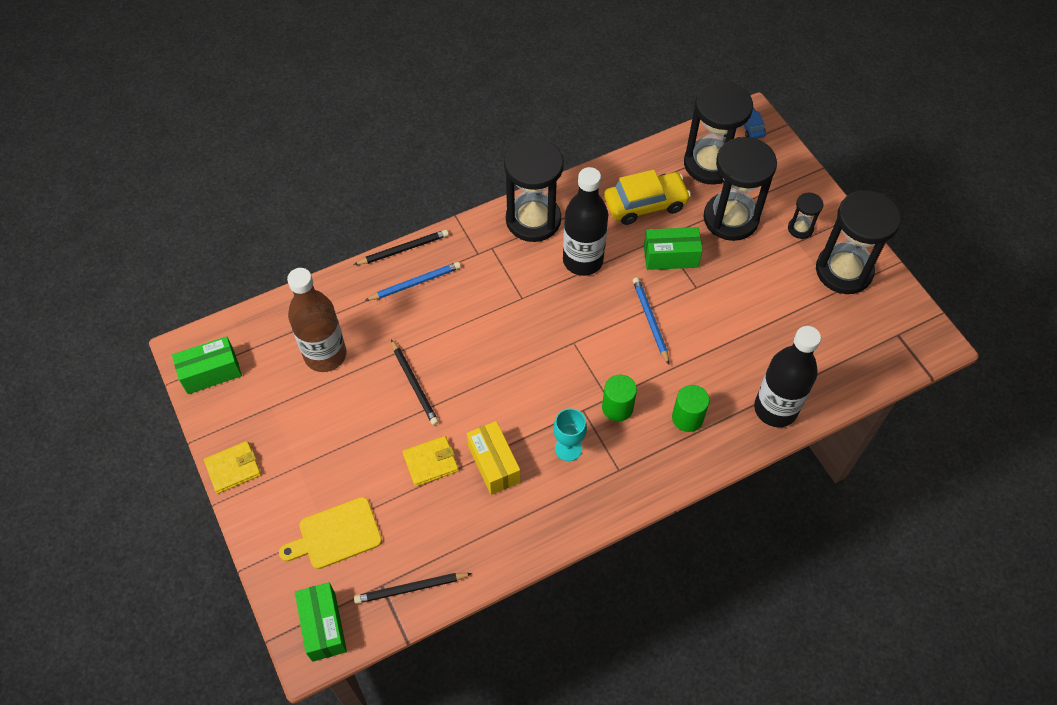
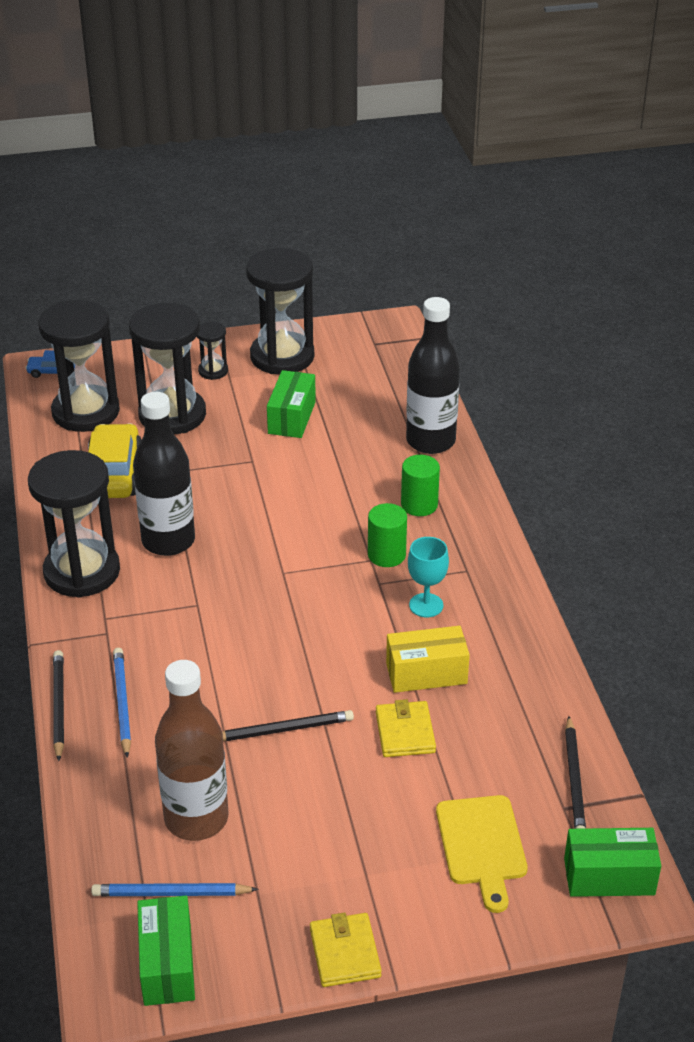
camera: 75 degrees left, 20 degrees down
(650, 320) = (281, 505): blue pencil -> blue pencil (171, 893)
(670, 257) = (200, 470): green box -> green box (292, 417)

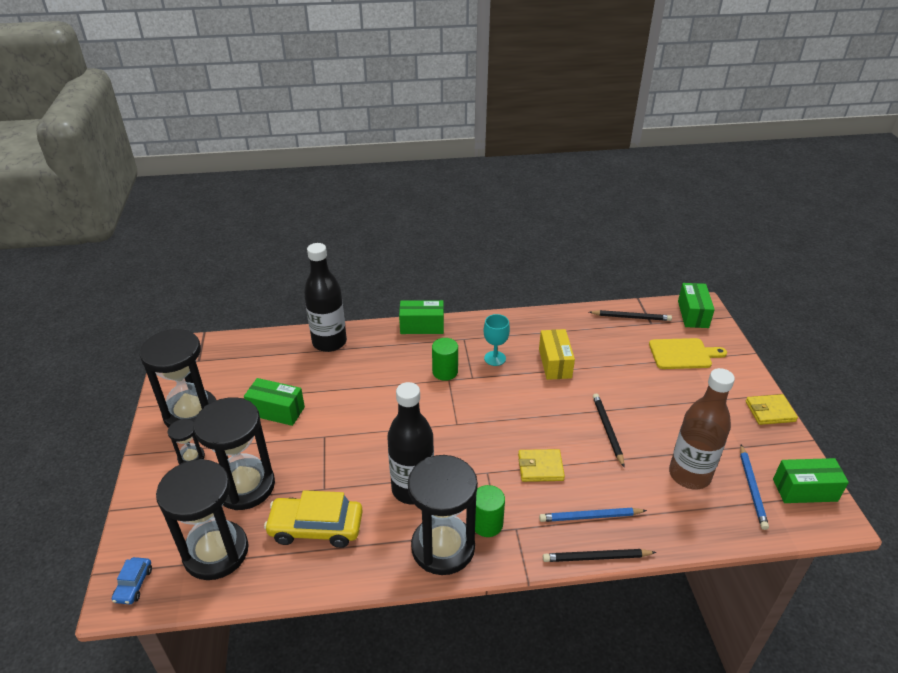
camera: 85 degrees left, 0 degrees up
(405, 732) = (604, 376): yellow wallet -> yellow wallet (540, 467)
(419, 505) = (396, 353): green cylinder -> green cylinder (487, 524)
(487, 524) = (422, 326): none -> green box

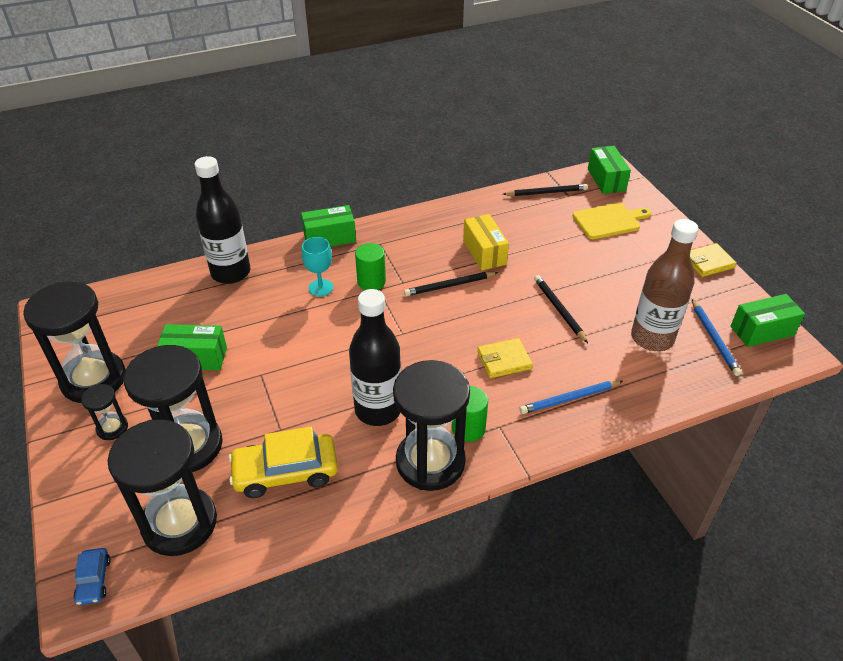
camera: 15 degrees left, 5 degrees up
(495, 358) = (420, 258): turquoise goblet -> turquoise goblet (320, 288)
(596, 557) = (588, 437): black pencil -> black pencil (449, 285)

